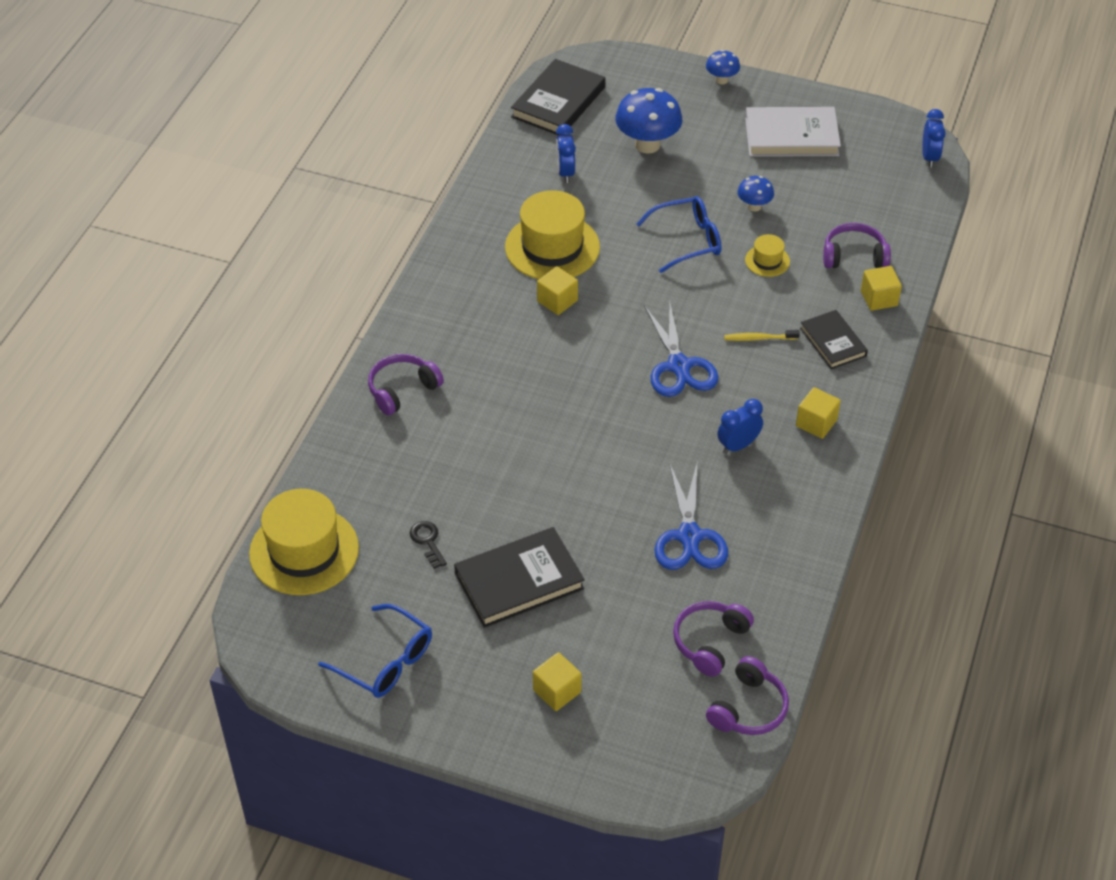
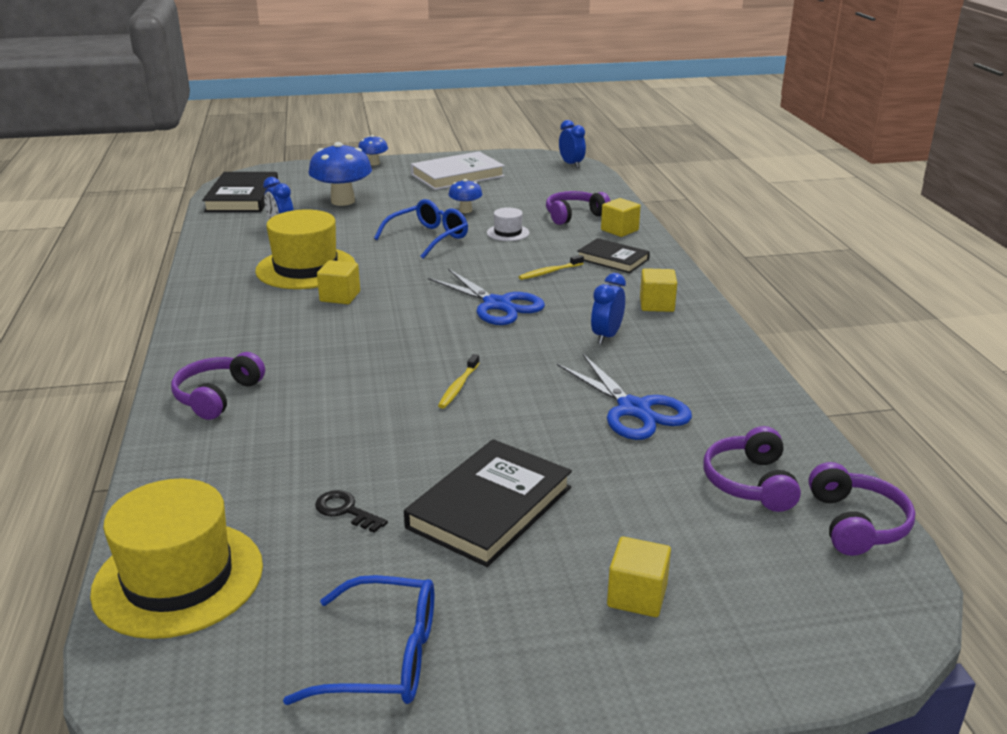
camera: 30 degrees left, 20 degrees down
(578, 454) = (458, 387): none -> yellow toothbrush
(767, 261) = (508, 233): yellow hat -> white hat

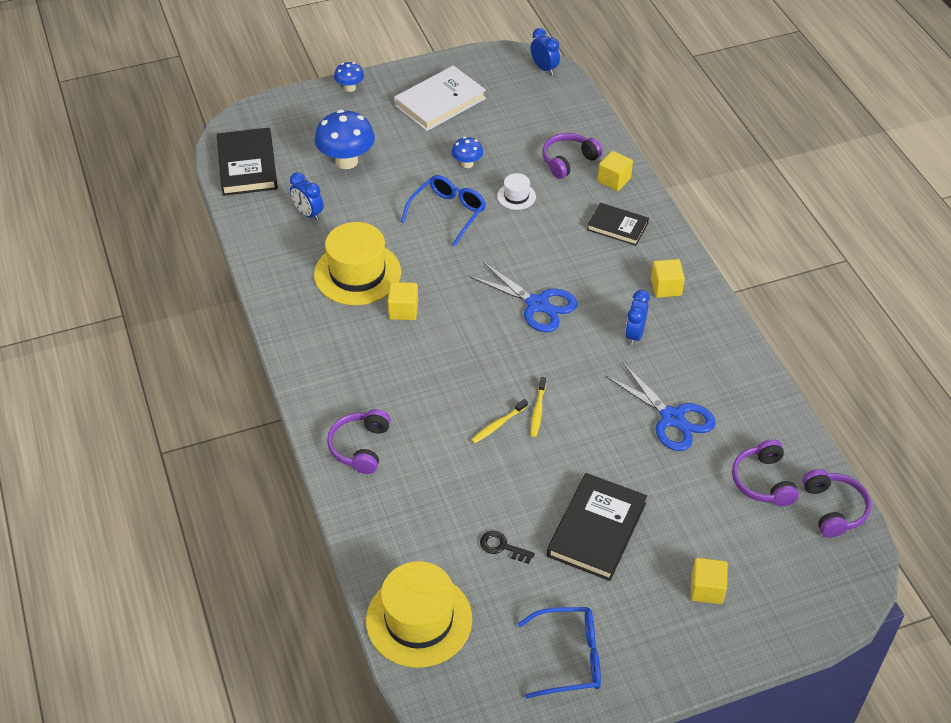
camera: 10 degrees left, 20 degrees up
(549, 272) = (568, 253): yellow toothbrush -> yellow toothbrush (498, 425)

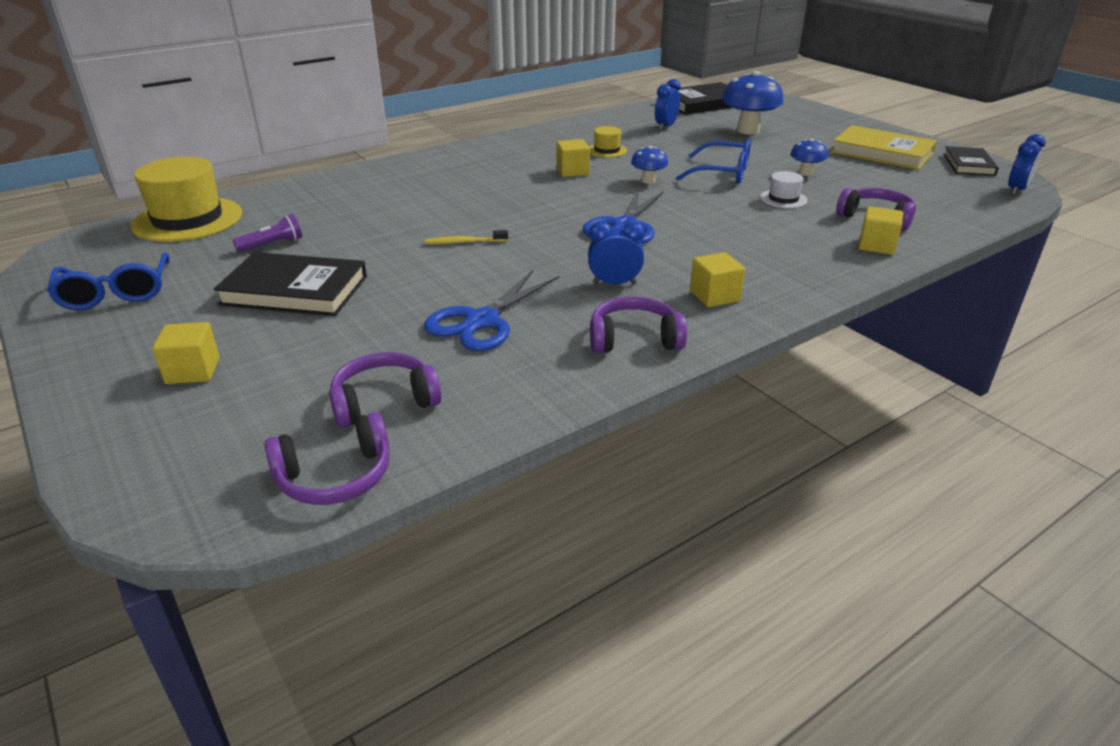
camera: 75 degrees right, 15 degrees down
(350, 88) = (848, 120): blue mushroom -> blue mushroom (648, 181)
(357, 273) = (607, 150): yellow hat -> yellow hat, size x0.47
(360, 447) = (393, 175): purple headphones -> purple headphones (634, 339)
(440, 102) = (882, 152): white book -> yellow book
(498, 425) = (437, 226): yellow toothbrush -> none
(502, 547) = (272, 245): black key -> purple flashlight
(617, 226) = (795, 255): black book -> black book (968, 164)

